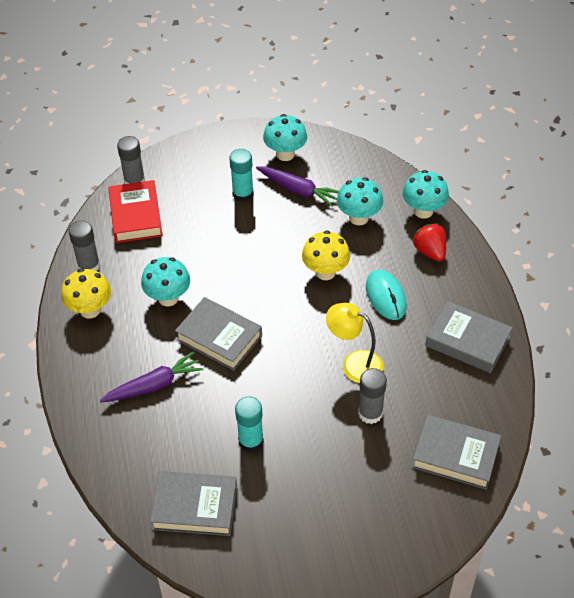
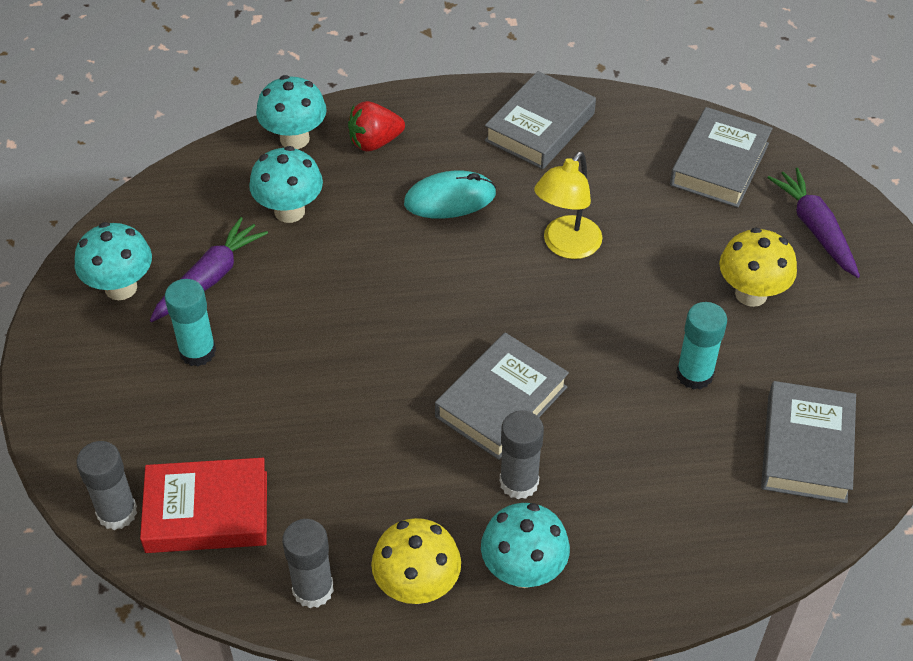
camera: 85 degrees left, 0 degrees up
(154, 385) = (587, 494): purple carrot -> purple carrot (815, 229)
(168, 298) = (409, 468): turquoise mushroom -> turquoise mushroom (523, 571)
(325, 272) = (391, 261): yellow mushroom -> yellow mushroom (751, 294)
(370, 413) = (651, 238): grey glue stick -> grey glue stick (519, 482)

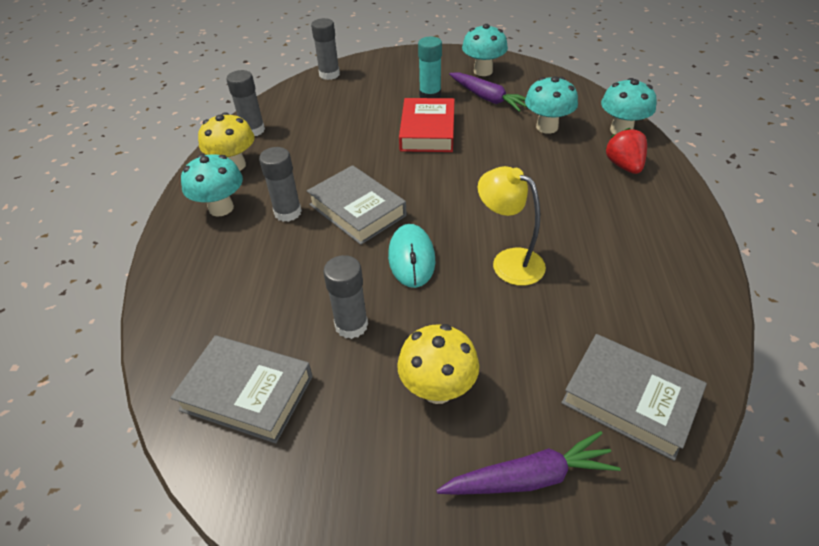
camera: 100 degrees right, 5 degrees down
(207, 512) = (318, 99): red book -> red book (427, 131)
(450, 199) = (563, 200): turquoise mouse -> turquoise mouse (411, 258)
(540, 127) = (661, 261): grey book -> none
(694, 374) = (351, 325): turquoise glue stick -> grey glue stick

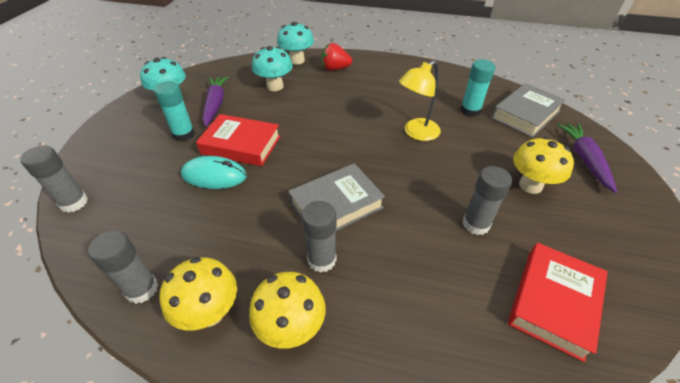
camera: 80 degrees left, 0 degrees up
(221, 208) = (291, 327): turquoise mushroom -> yellow mushroom
(247, 393) = (553, 302): grey book -> red book
(411, 258) = (405, 179): turquoise mouse -> turquoise mouse (214, 175)
(487, 98) = (215, 104): purple carrot -> purple carrot turned 60 degrees counterclockwise
(598, 320) = (470, 110): none -> turquoise glue stick

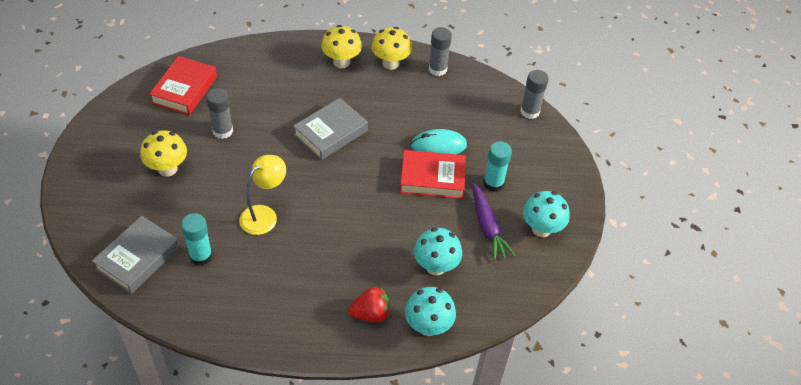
camera: 165 degrees right, 5 degrees up
(321, 259) = (332, 96): grey glue stick -> none
(584, 159) = (104, 202): purple carrot -> none

